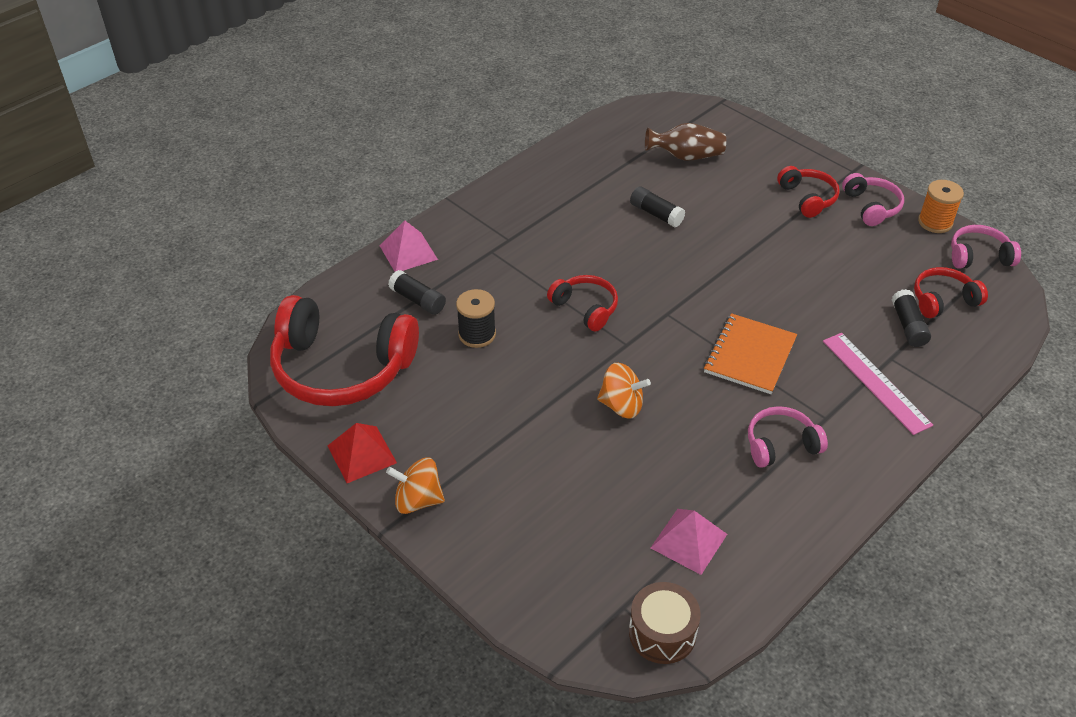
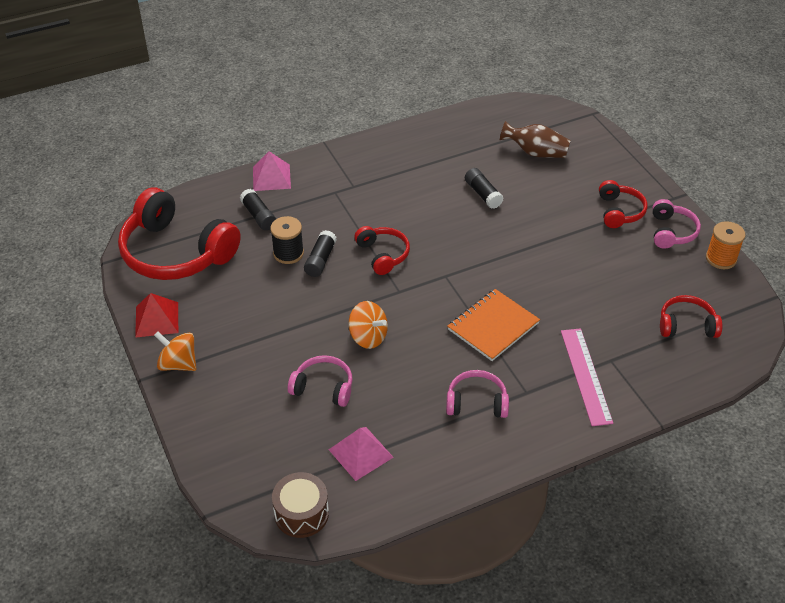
camera: 20 degrees right, 0 degrees up
(908, 326) = (642, 338): black glue stick -> black glue stick (320, 260)
(978, 256) = (742, 297): pink headphones -> pink headphones (323, 387)

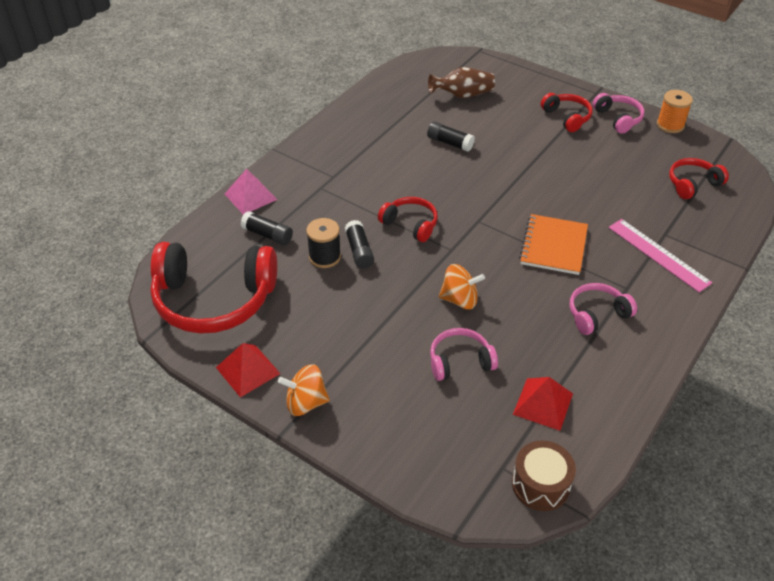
camera: 30 degrees left, 0 degrees up
(361, 453) = (543, 404): pink pyramid -> red pyramid

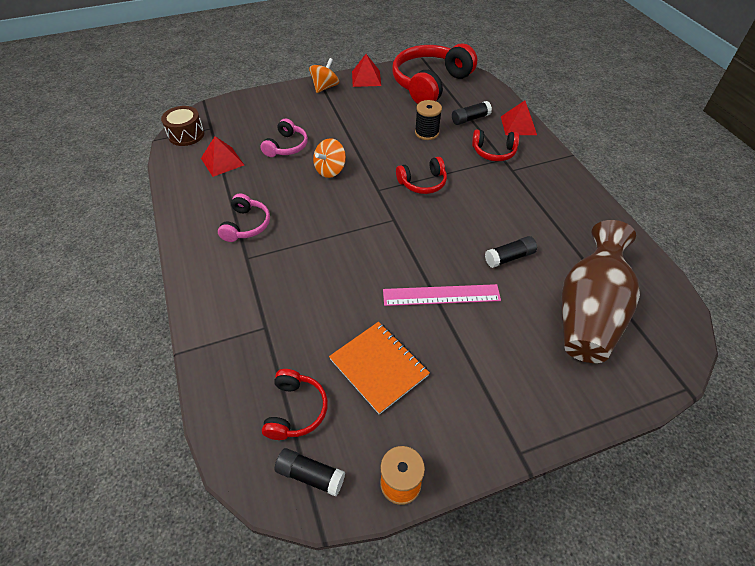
camera: 125 degrees right, 5 degrees up
(250, 196) = (518, 125): pink pyramid -> red pyramid
(359, 251) = (418, 148): black glue stick -> black glue stick (310, 475)
(462, 95) = (588, 313): brown vase -> brown vase, size x1.78
(553, 246) = (327, 245): orange notebook -> orange notebook (378, 367)
(567, 117) = (489, 381): red headphones -> red headphones (494, 152)
(618, 118) = (452, 433): pink headphones -> none
(658, 254) = (252, 303): pink ruler -> pink ruler (441, 295)

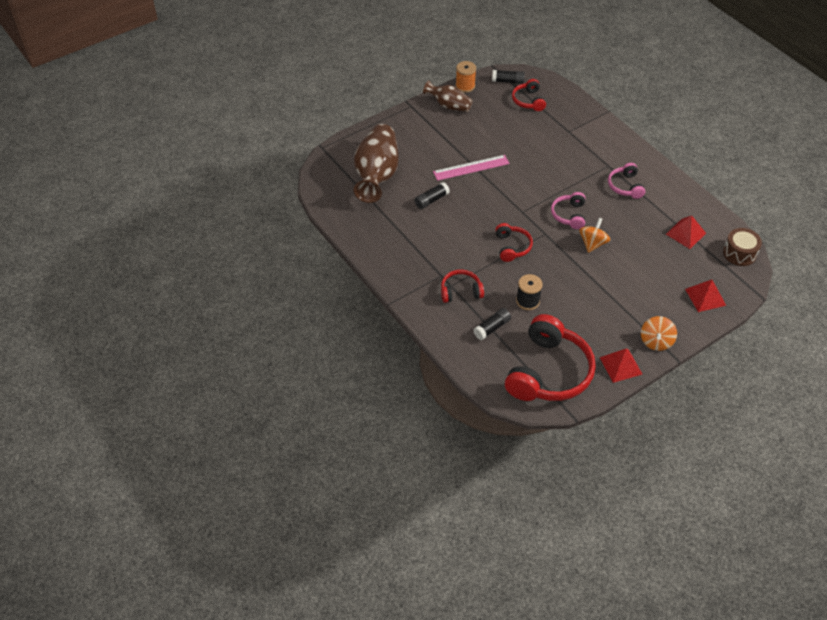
camera: 165 degrees right, 0 degrees up
(286, 146) = (644, 259): pink headphones -> pink headphones (569, 215)
(378, 367) = (494, 125): orange notebook -> none
(423, 183) = (512, 247): red headphones -> red headphones turned 120 degrees clockwise
(446, 435) = (449, 106): none -> brown vase
(518, 125) = (443, 329): red pyramid -> red pyramid (705, 297)

